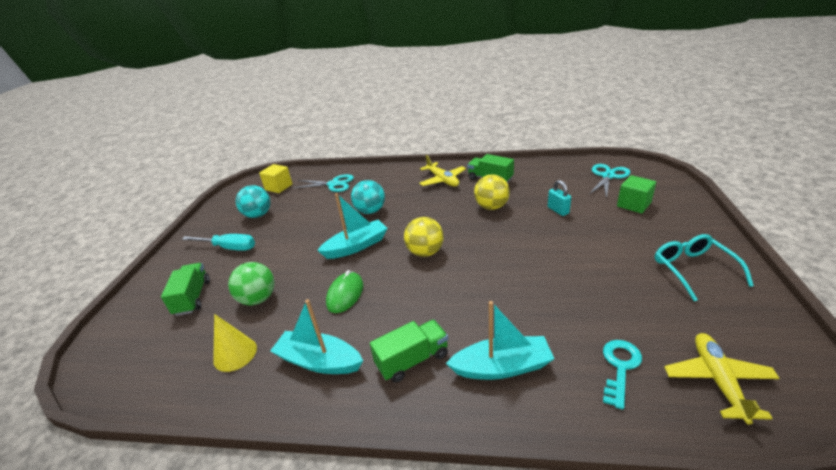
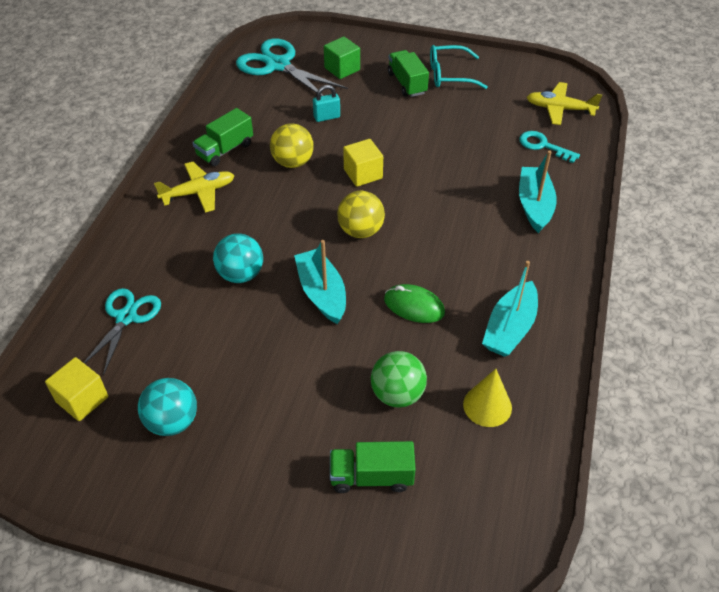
camera: 85 degrees left, 15 degrees up
(229, 248) = (258, 451): turquoise screwdriver -> none
(412, 360) = (519, 259): green truck -> green truck (407, 83)
(495, 241) = (363, 174): none -> yellow cube
(608, 176) = (278, 65): turquoise scissors -> turquoise scissors, size x1.52

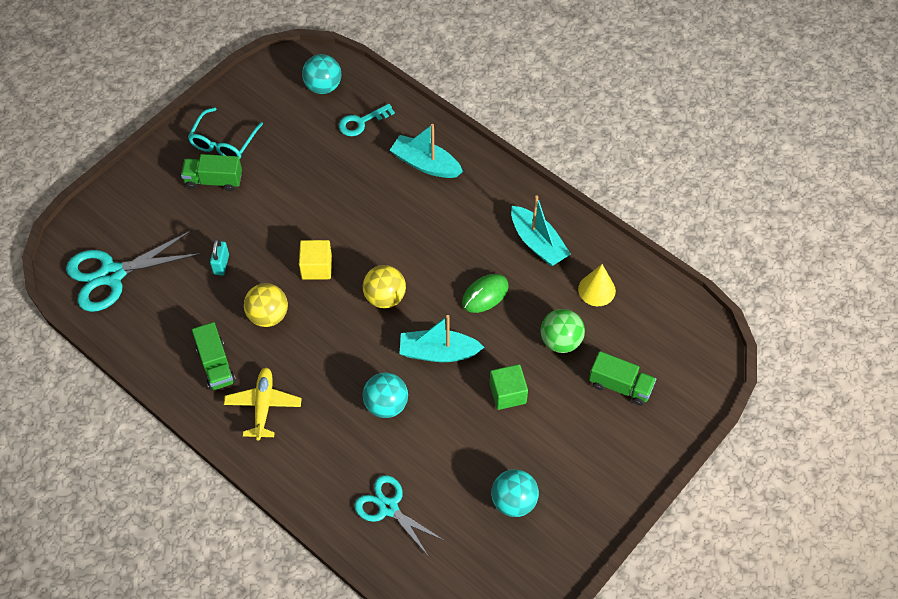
camera: 65 degrees left, 10 degrees up
(82, 399) = (460, 562): yellow cube -> none
(342, 69) = (156, 223): green cube -> green cube (507, 393)
(371, 476) = (620, 386): green truck -> green truck turned 90 degrees counterclockwise
(559, 109) = (323, 86): yellow plane -> turquoise ball

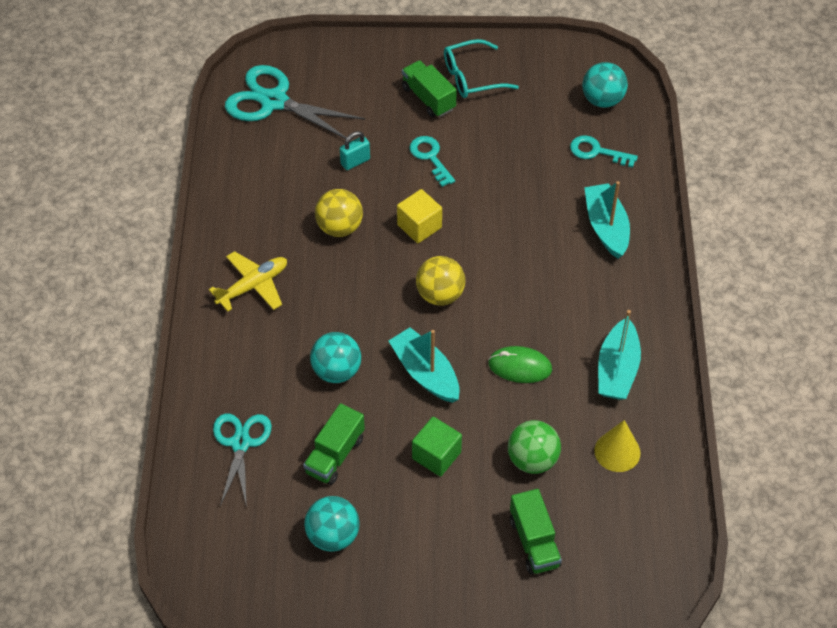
camera: 50 degrees right, 5 degrees down
(216, 365) = (259, 227): green truck -> green truck (335, 455)
(265, 217) = (430, 157): none -> turquoise key

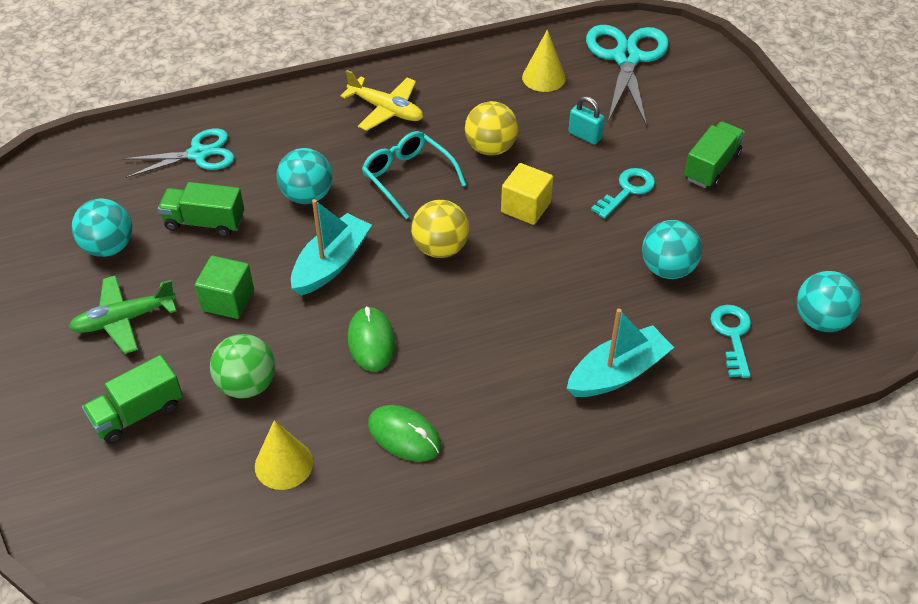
camera: 70 degrees right, 5 degrees down
(269, 164) = (543, 77): none -> yellow cone
(427, 537) = (124, 319): none -> green plane
(471, 77) = (769, 193): turquoise glasses -> turquoise glasses (407, 177)
(521, 163) = (667, 269): none -> turquoise ball
(617, 369) = (404, 435): turquoise boat -> green mouse

